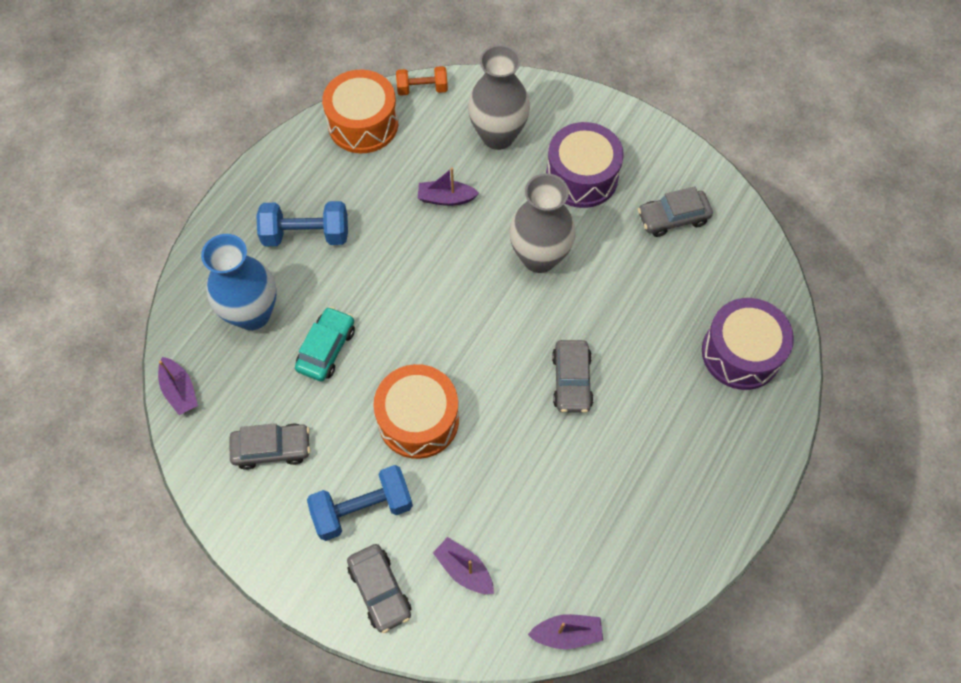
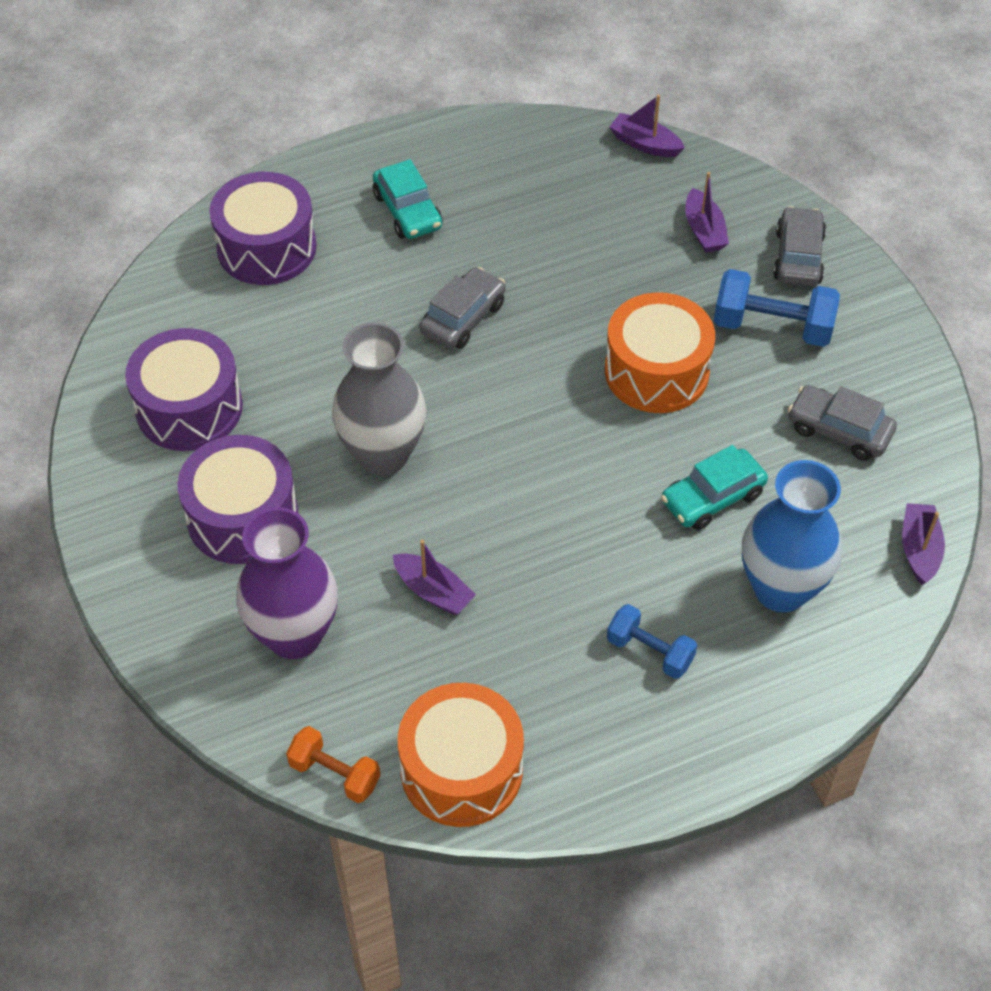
camera: 145 degrees left, 10 degrees down
(306, 235) = (650, 651): blue dumbbell -> blue dumbbell, size x0.64
(498, 136) = (294, 635): grey vase -> purple vase
(673, 218) = (189, 408): grey car -> purple drum
(681, 445) = (408, 211): none -> turquoise car

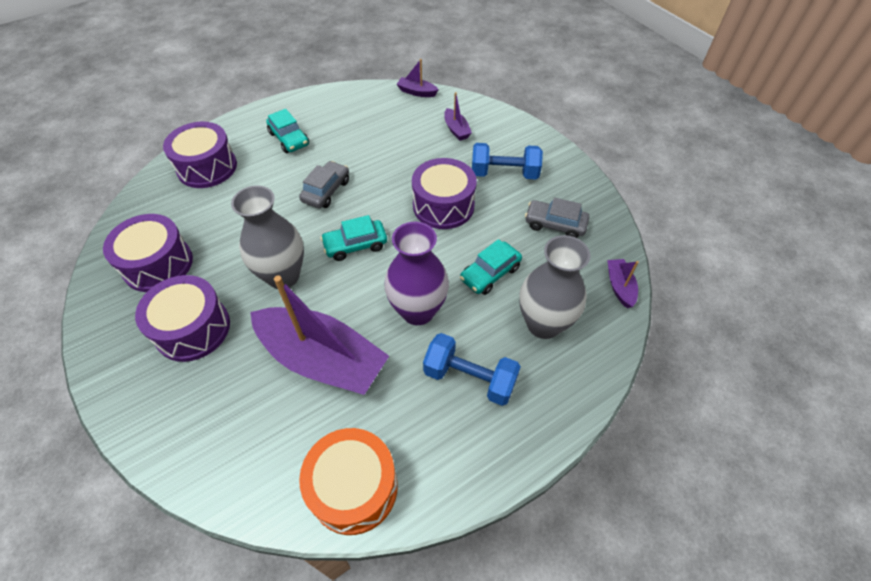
camera: 10 degrees left, 0 degrees up
(294, 635) = (229, 405): purple vase -> purple vase (418, 311)
(335, 774) = (262, 507): orange dumbbell -> none
(433, 591) = (322, 359): purple boat -> purple boat, size x2.35
(502, 420) = (355, 245): none -> turquoise car
(650, 651) = (469, 378): blue dumbbell -> blue dumbbell, size x1.57
(656, 371) = (443, 206): orange drum -> purple drum
(780, 589) = (543, 324): blue vase -> grey vase
(798, 257) = (510, 137): grey car -> none

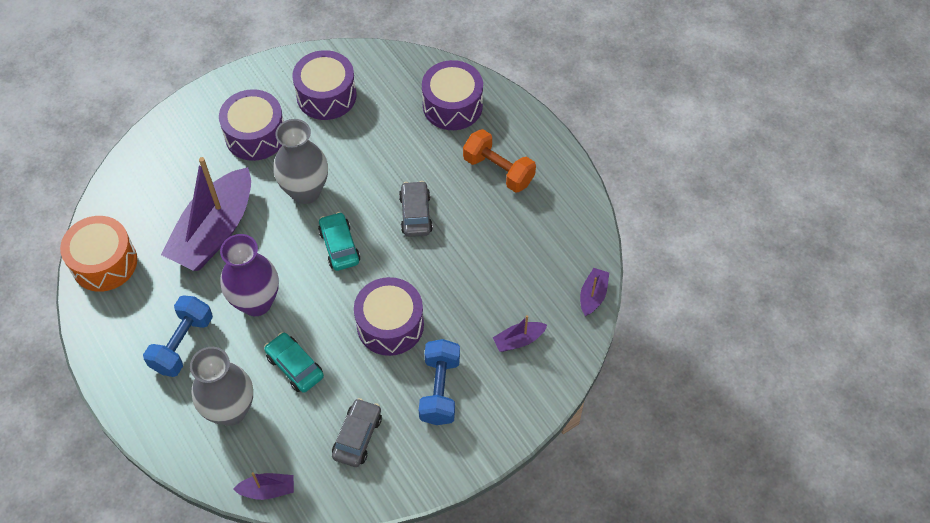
camera: 90 degrees right, 5 degrees up
(289, 139) = (498, 170): turquoise car -> orange dumbbell
(326, 191) = (415, 214): grey car -> grey car turned 120 degrees counterclockwise

